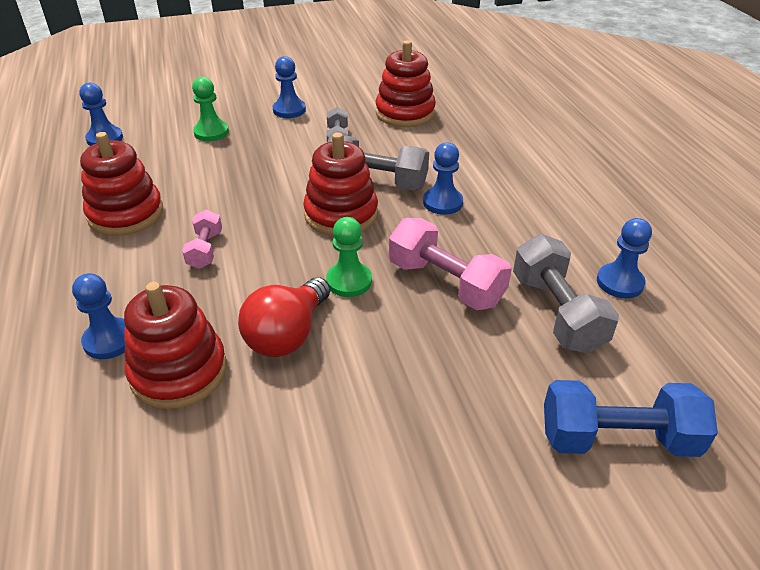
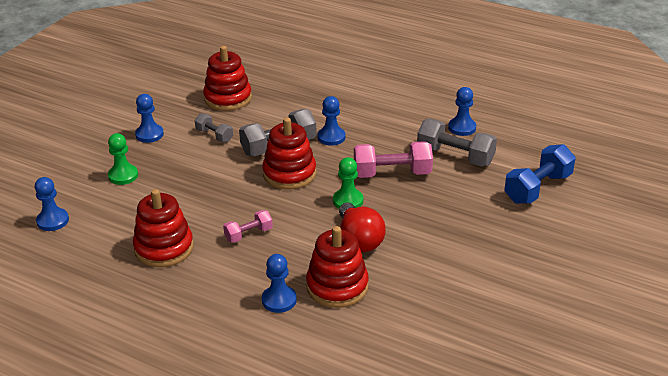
camera: 45 degrees left, 5 degrees down
(205, 250) = (248, 234): pink dumbbell -> pink dumbbell turned 75 degrees counterclockwise

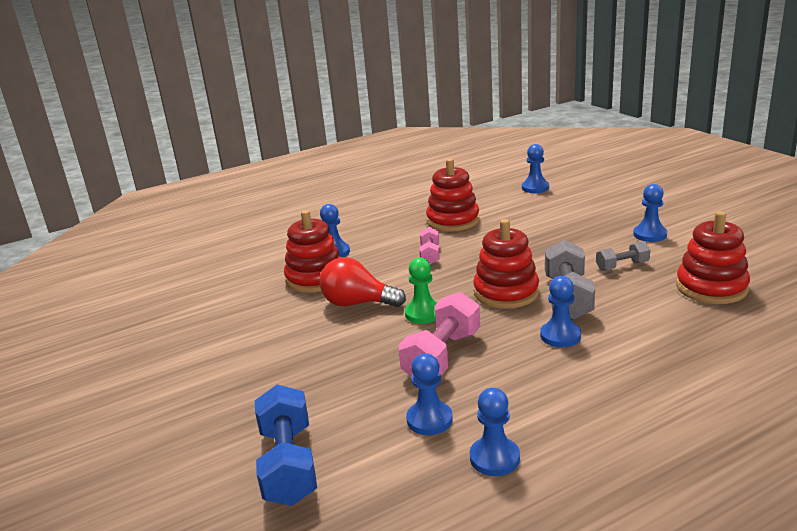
camera: 125 degrees right, 10 degrees down
(123, 176) = (579, 216): green pawn -> none
(455, 156) = (429, 420): grey dumbbell -> blue pawn

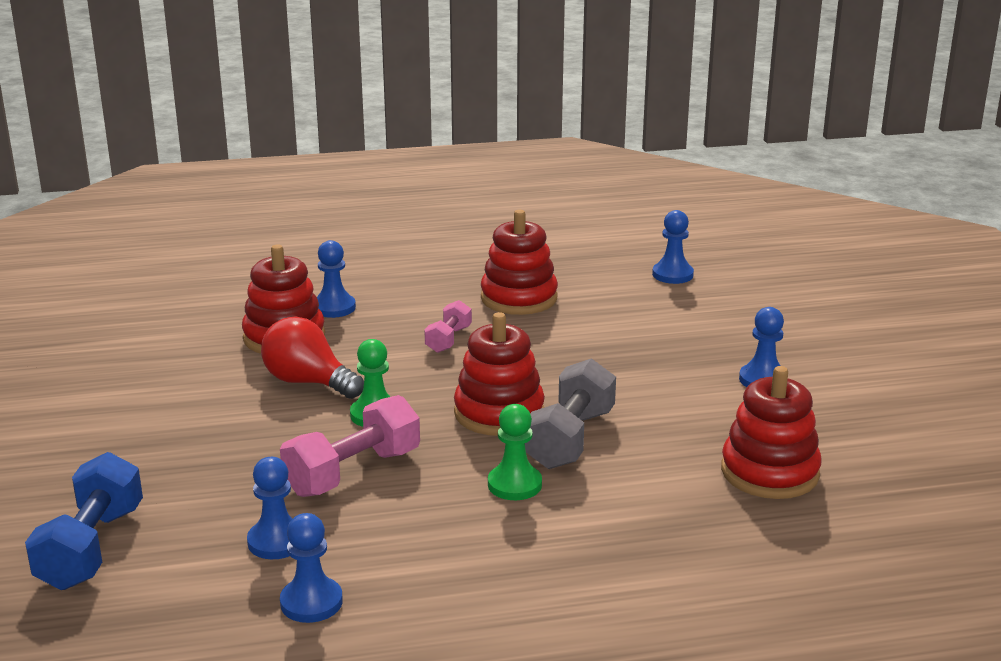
camera: 15 degrees right, 0 degrees up
(560, 336) = (514, 485): blue pawn -> green pawn
(622, 266) = (681, 414): grey dumbbell -> none

